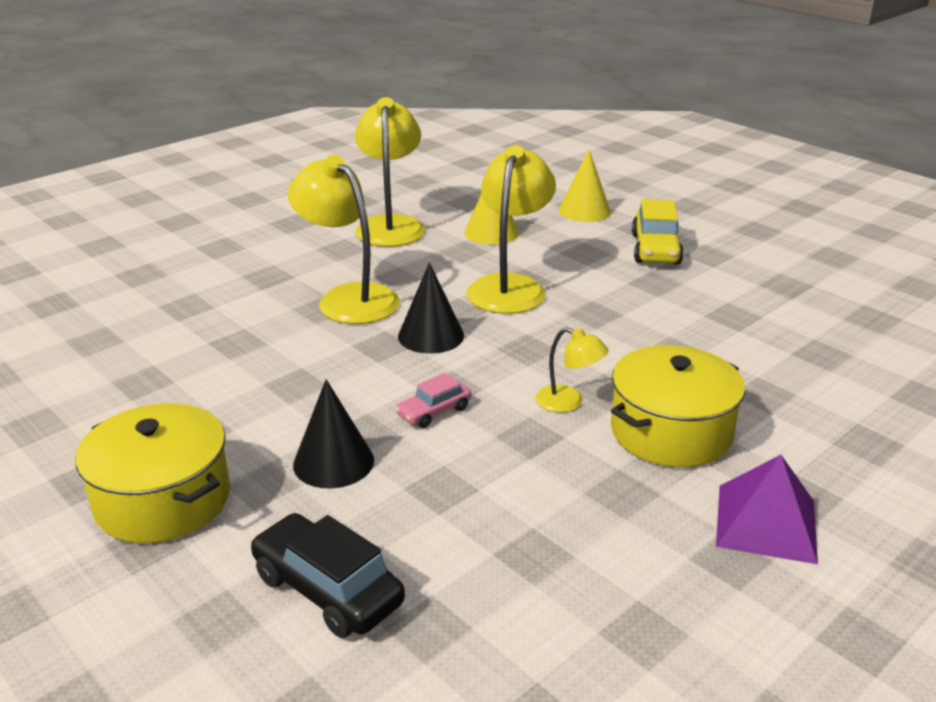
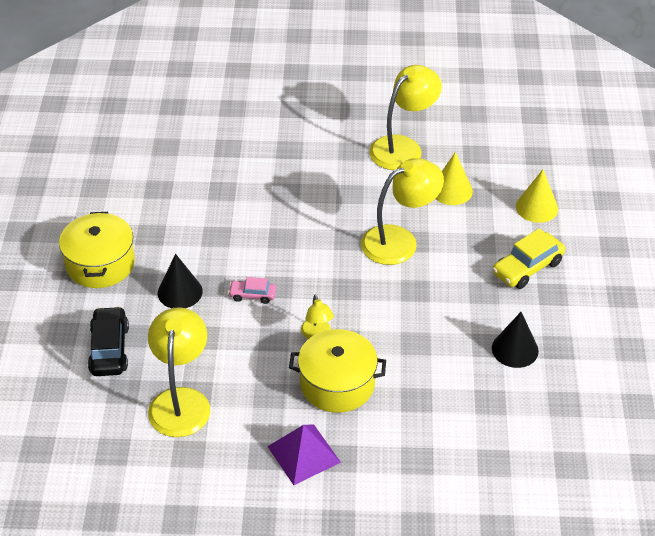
camera: 45 degrees right, 15 degrees up
(348, 298) = (308, 193): yellow lamp -> yellow lamp (181, 401)
(431, 336) = (312, 247): black cone -> black cone (515, 349)

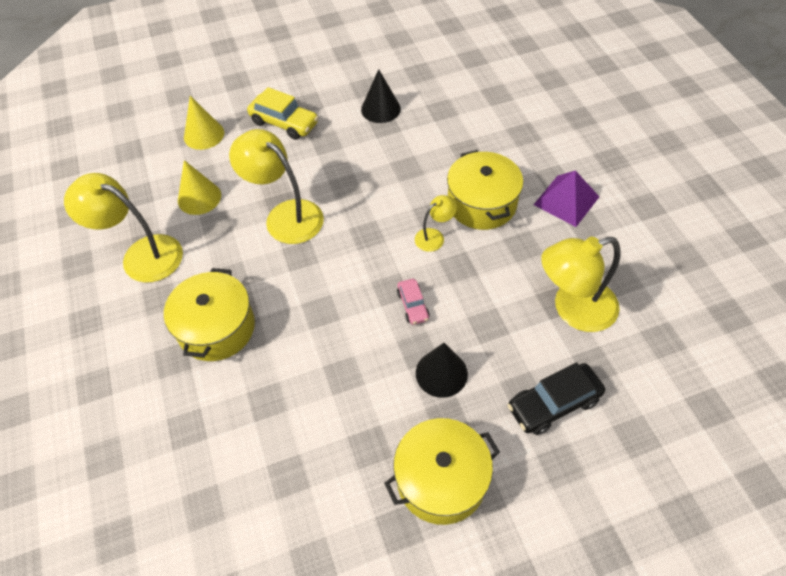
camera: 110 degrees left, 10 degrees up
(303, 176) = (216, 328): none -> yellow pot

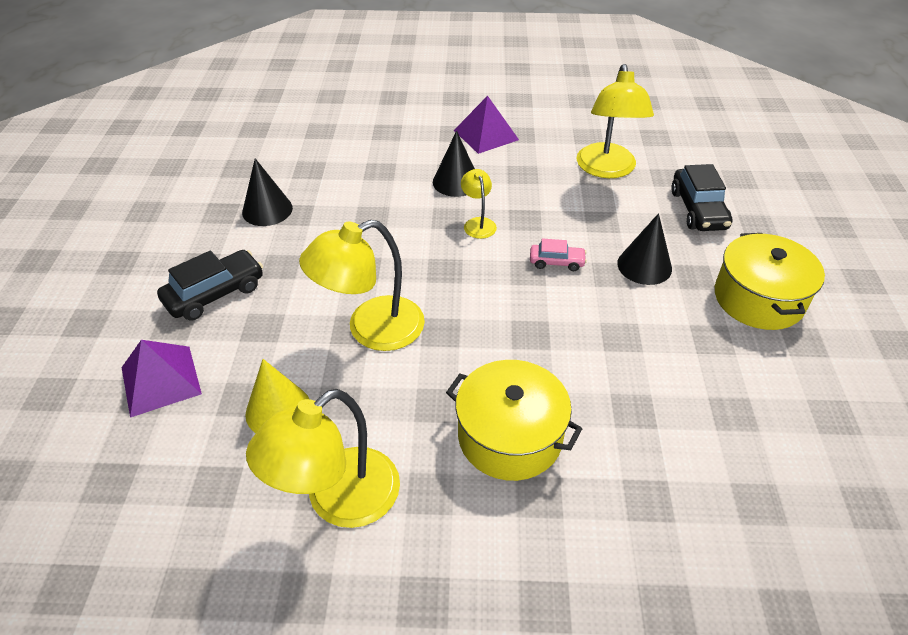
camera: 70 degrees left, 10 degrees down
(204, 135) = (161, 380): yellow cone -> purple pyramid
(284, 123) = (215, 294): yellow car -> black car
(482, 203) = (456, 182): yellow pot -> black cone

